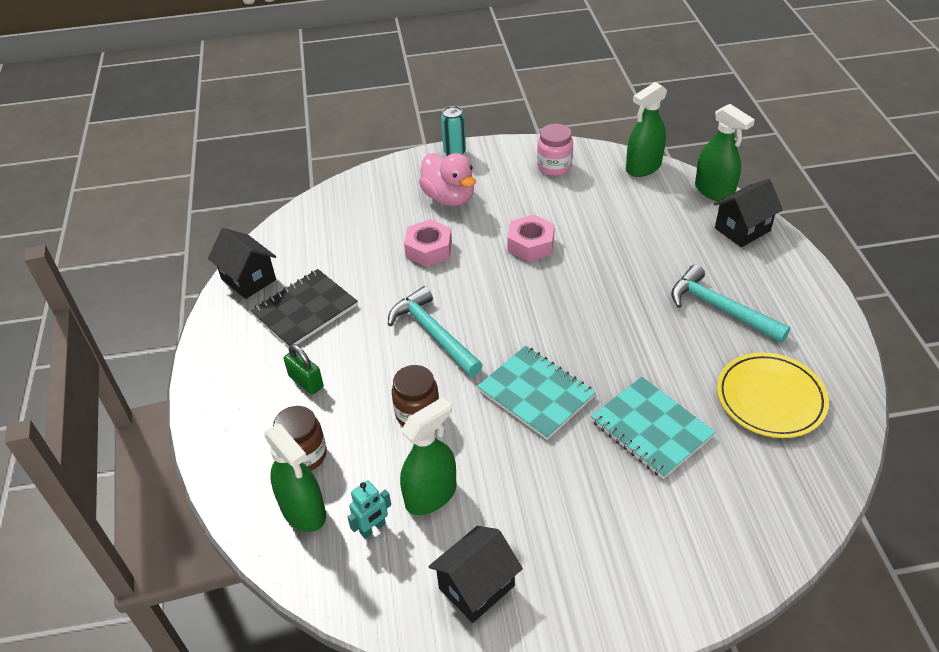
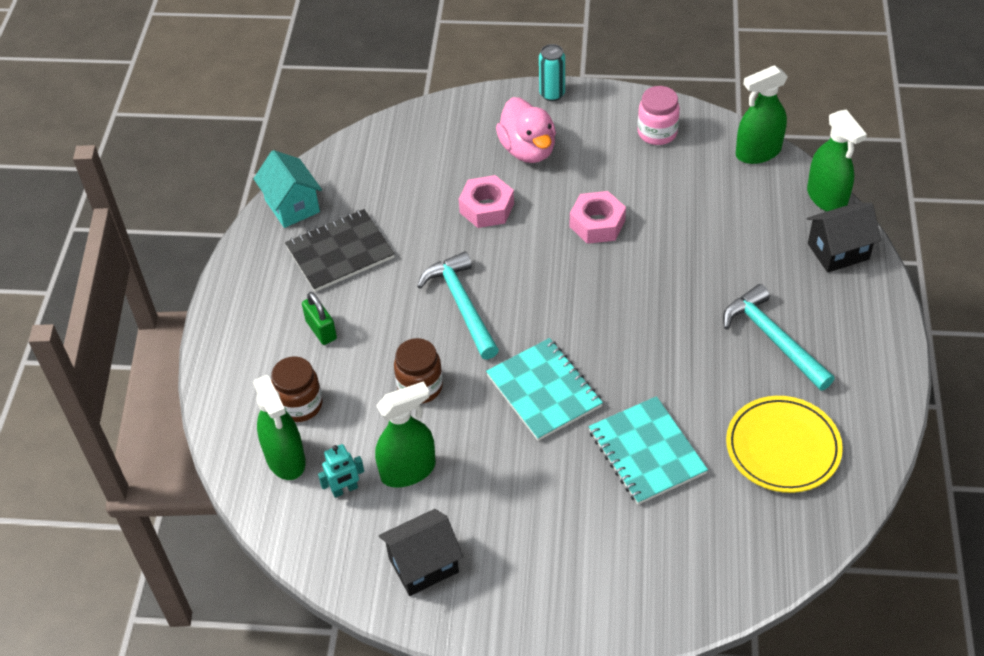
camera: 15 degrees right, 5 degrees up
(248, 279) = (292, 206): black house -> turquoise house

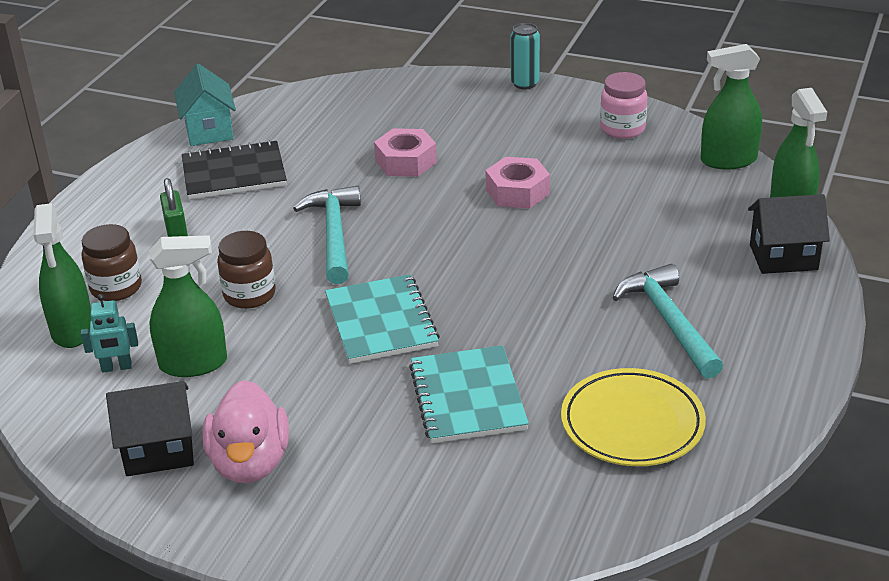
camera: 15 degrees right, 15 degrees down
(528, 150) = (475, 123): pink duck -> pink duck (250, 463)

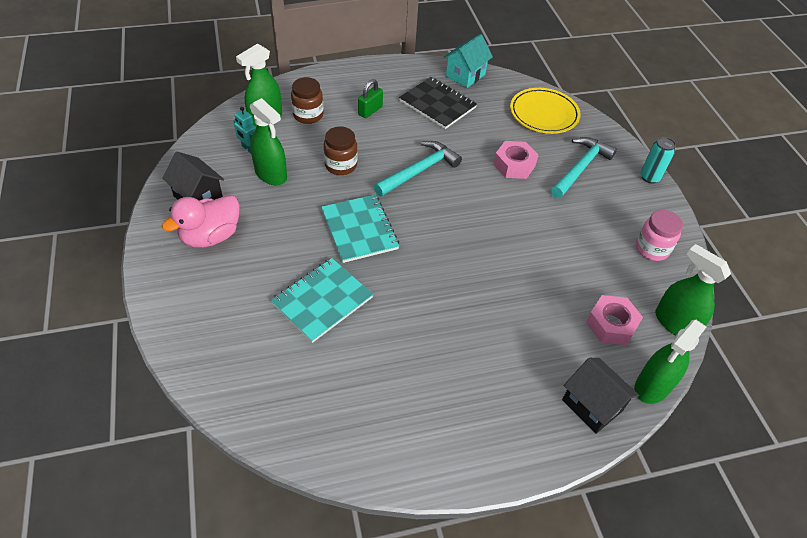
camera: 50 degrees right, 15 degrees up
(381, 322) = (359, 229): turquoise notebook -> turquoise notebook turned 60 degrees counterclockwise
(517, 192) = (532, 229): pink nut -> pink nut (611, 325)
(632, 423) = (353, 394): yellow plate -> yellow plate (544, 114)
(669, 321) = (467, 368): turquoise hammer -> turquoise hammer (580, 168)

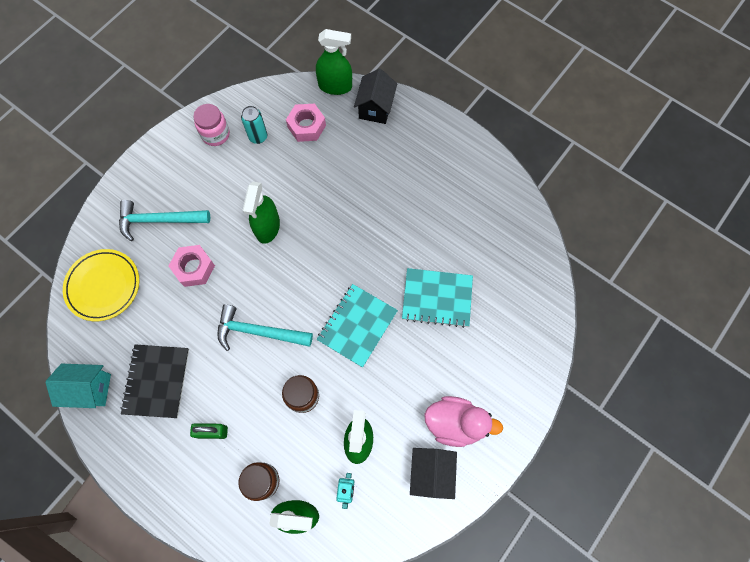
camera: 125 degrees left, 20 degrees up
(649, 177) = (133, 169): turquoise can -> turquoise can (258, 137)
(675, 323) = (275, 95): green spray bottle -> green spray bottle (267, 227)

